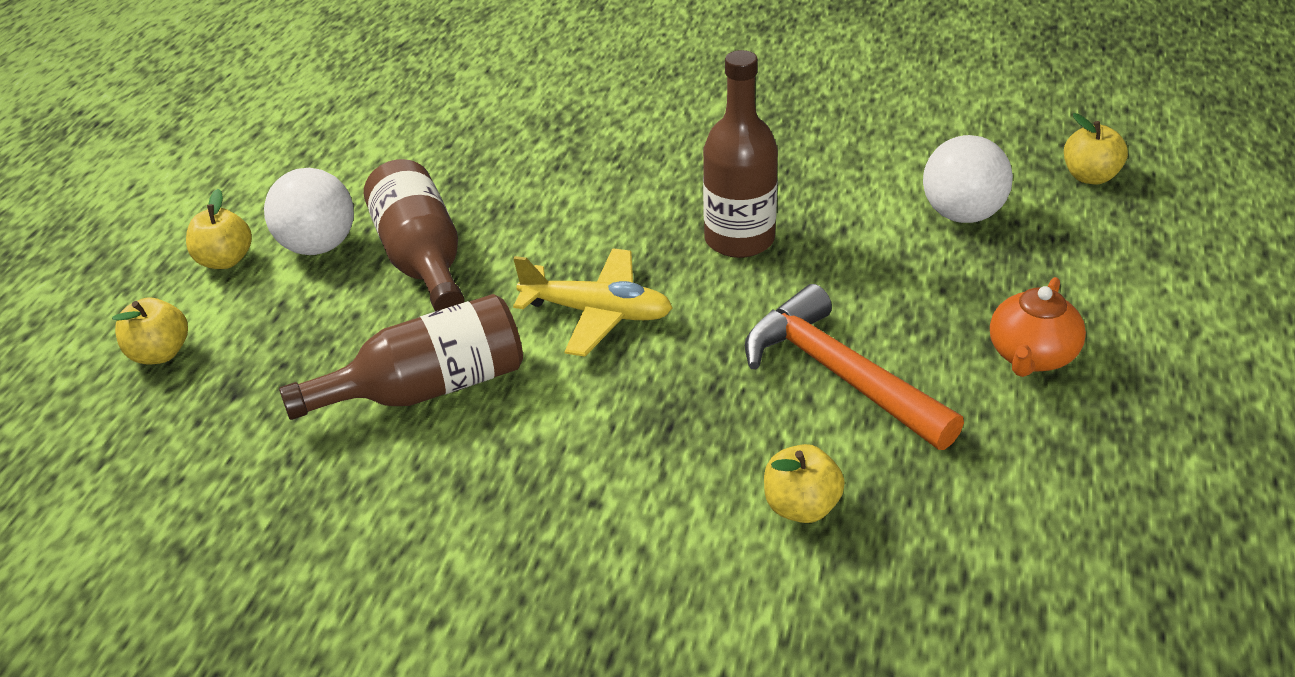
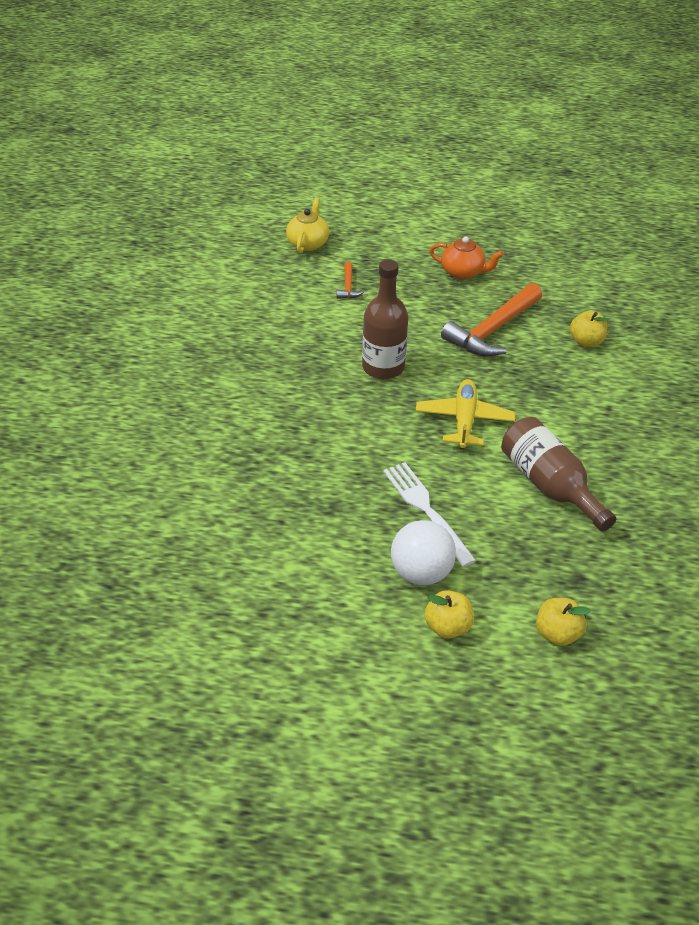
camera: 100 degrees left, 5 degrees up
(422, 259) = (427, 510): brown bottle -> white fork
(962, 214) = (348, 286): white ball -> orange hammer
(1090, 176) = (308, 243): yellow apple -> yellow teapot

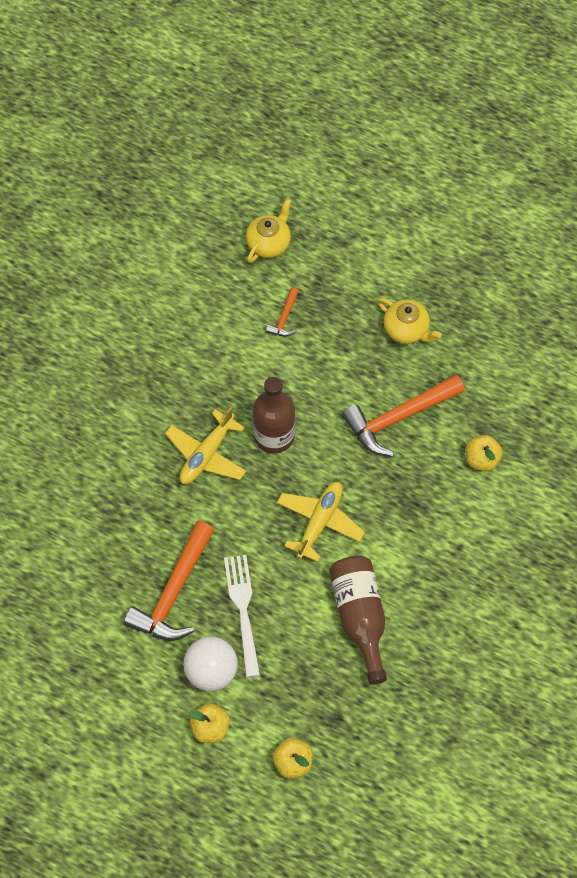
camera: 20 degrees right, 20 degrees up
(323, 395) = (207, 454): none -> yellow plane
(344, 513) = (174, 592): none -> orange hammer
(463, 272) = (406, 329): orange teapot -> yellow teapot

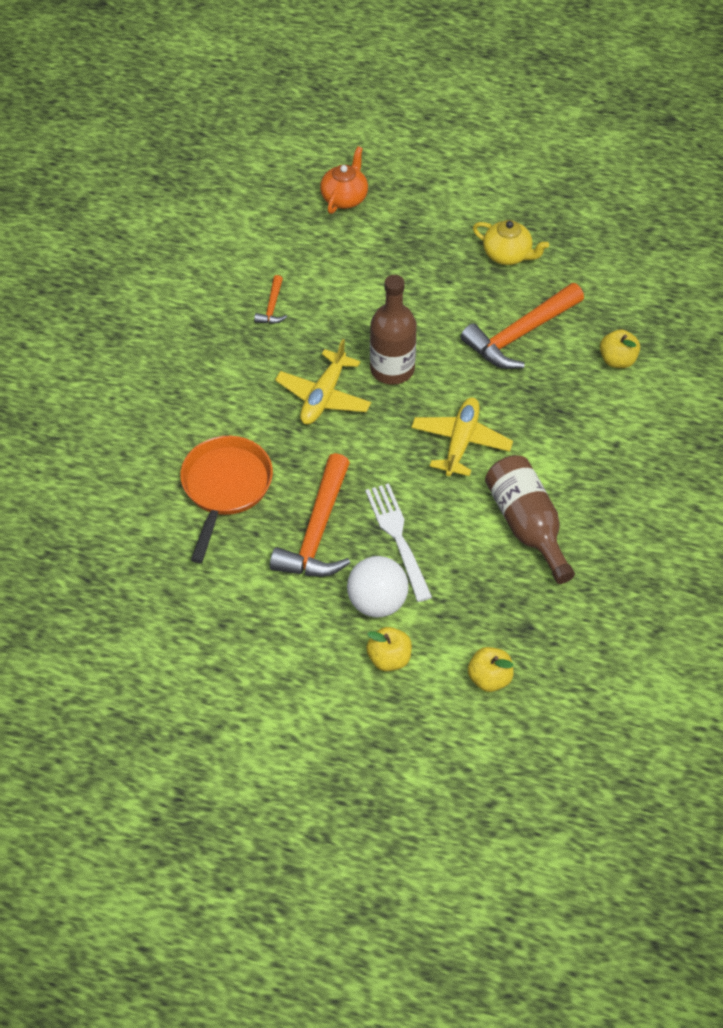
camera: 10 degrees left, 10 degrees down
(101, 534) = (225, 488): none -> orange pan
(269, 243) = (344, 198): yellow teapot -> orange teapot
(284, 318) = (377, 261): orange hammer -> orange hammer (272, 307)

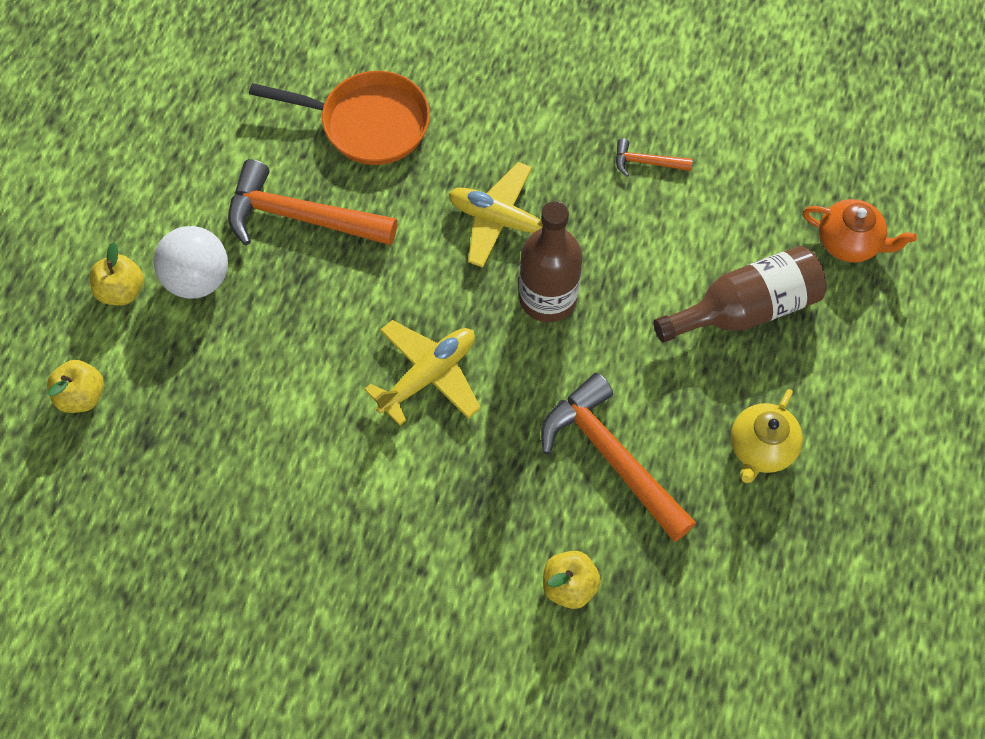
camera: 90 degrees right, 10 degrees up
(398, 538) = (285, 302): white fork -> none
(461, 442) = (428, 376): yellow plane -> yellow plane turned 60 degrees counterclockwise
(527, 525) = (295, 449): brown bottle -> brown bottle (745, 309)

